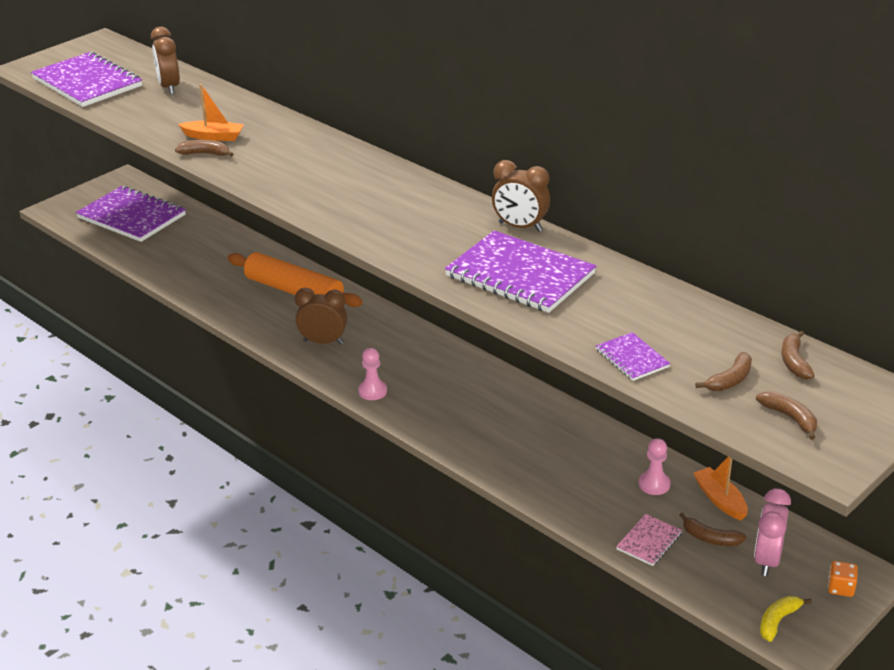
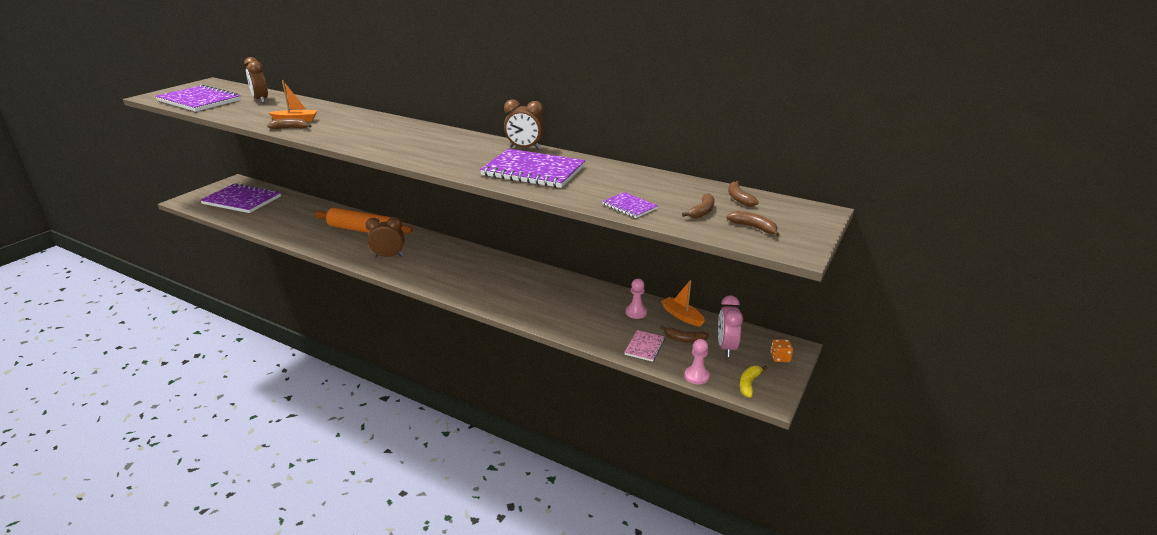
camera: 15 degrees left, 5 degrees down
(372, 391) = (429, 280): pink pawn -> pink pawn (696, 376)

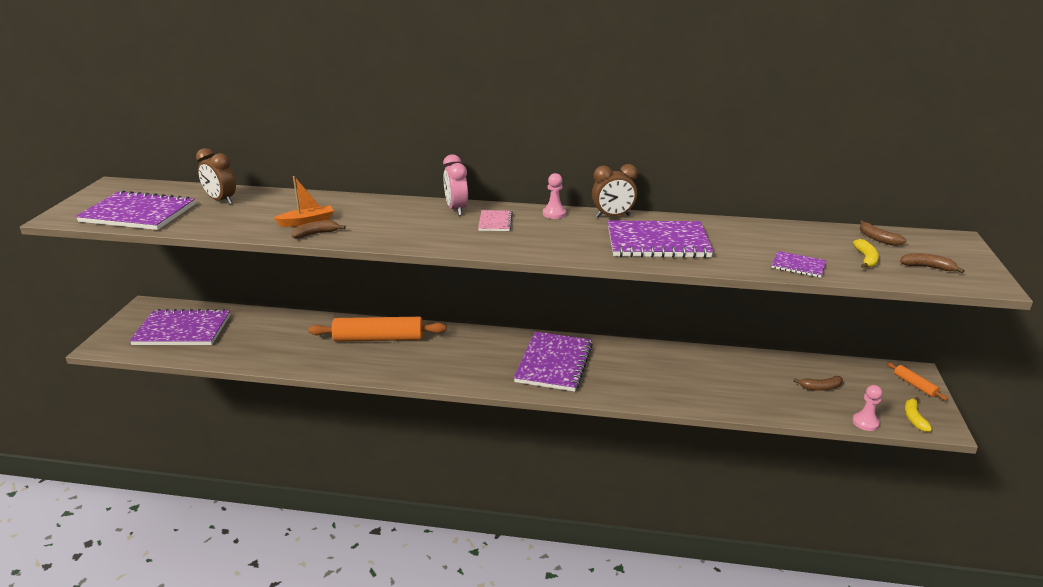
camera: 20 degrees left, 0 degrees up
(388, 256) = (440, 364): brown clock -> none
(474, 273) = (554, 363): none -> purple notebook
(636, 312) = (752, 370): pink pawn -> pink pawn (554, 214)
(644, 347) = (794, 404): pink notebook -> pink notebook (495, 222)
(682, 316) = (796, 364): orange boat -> none
(702, 212) = (866, 259): brown banana -> yellow banana
(726, 347) = (863, 387): pink clock -> pink clock (456, 209)
(780, 358) = (914, 385): orange dice -> orange rolling pin

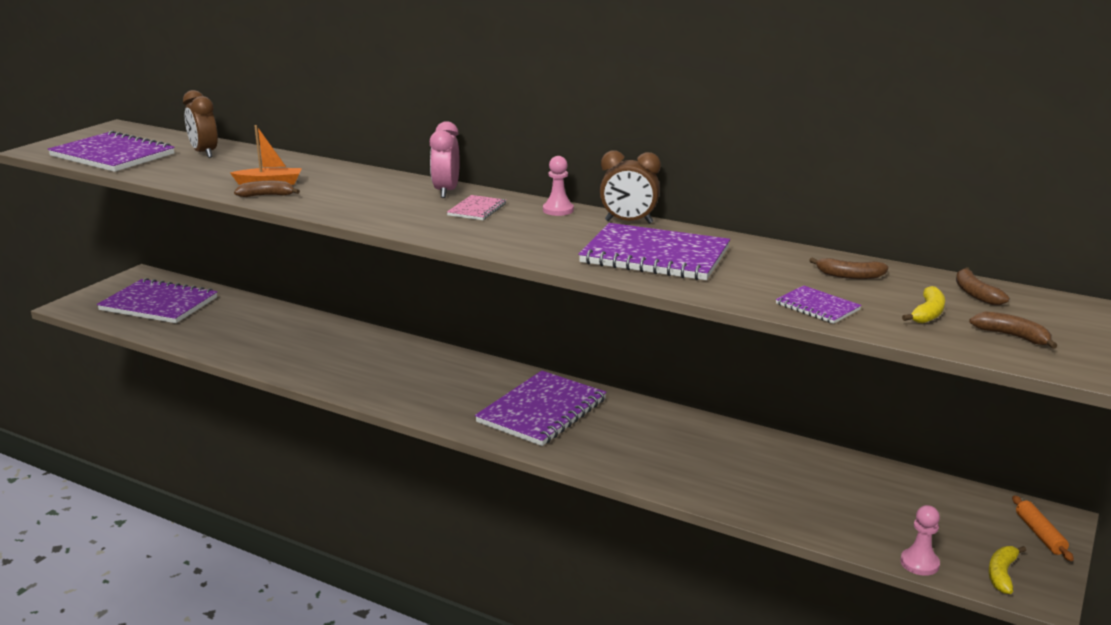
camera: 20 degrees right, 5 degrees down
(378, 339) = (356, 348): orange rolling pin -> none
(820, 387) = (887, 508): brown banana -> brown banana (849, 276)

